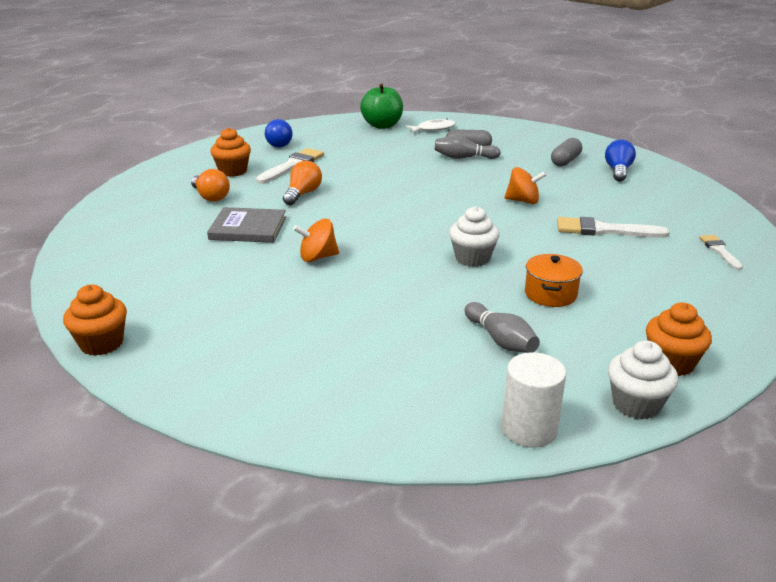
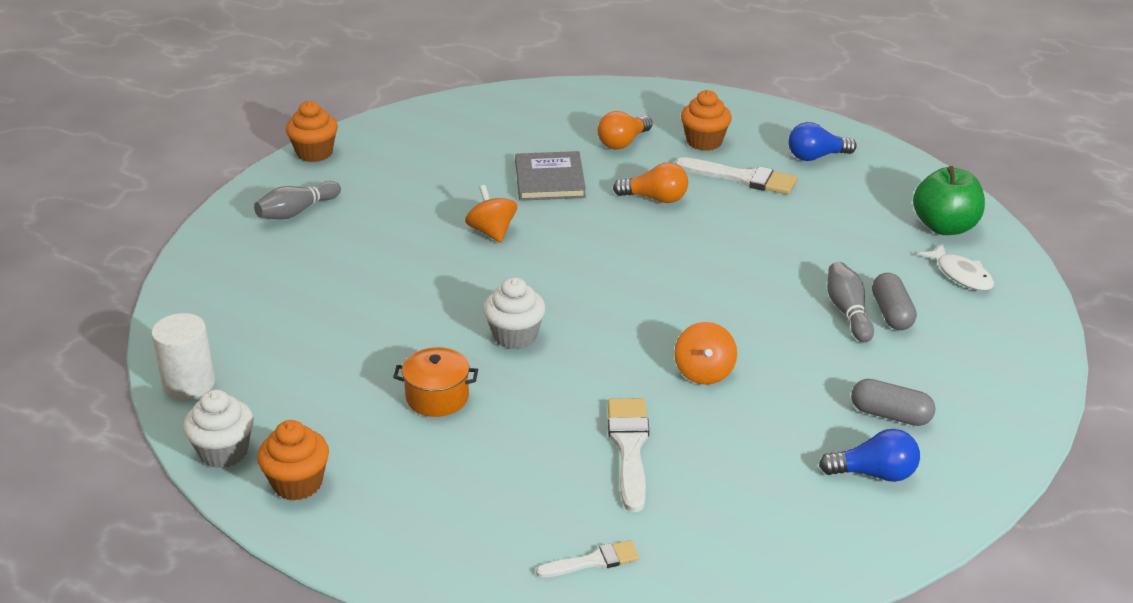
camera: 80 degrees right, 5 degrees up
(500, 340) = (335, 363): grey bowling pin -> grey bowling pin (297, 211)

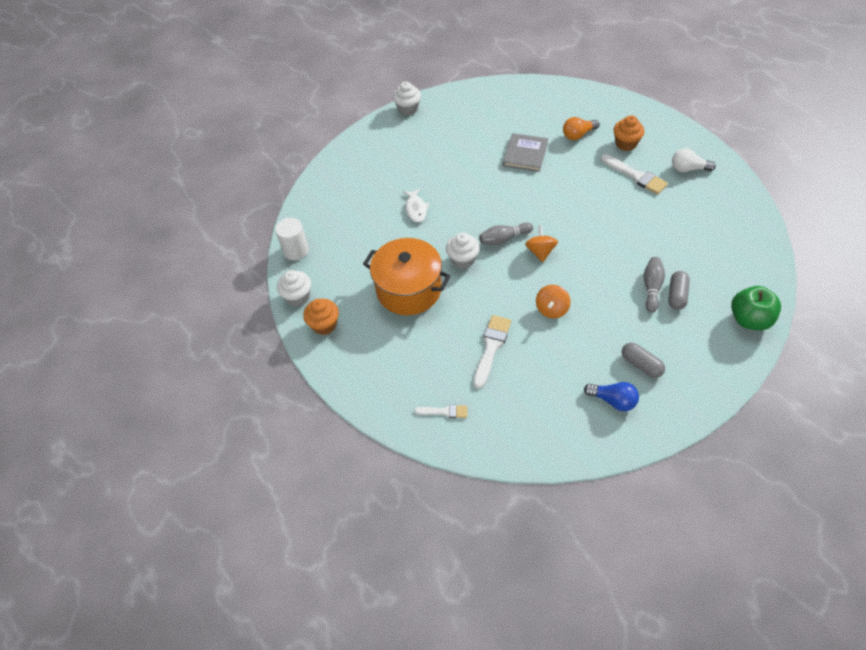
camera: 25 degrees right, 20 degrees up
(297, 211) = (384, 149): grey bowling pin -> grey bowling pin (504, 239)
(314, 153) = (408, 109): orange cupcake -> white cupcake
(437, 397) = (409, 289): orange pot -> orange pot, size x1.99
(492, 232) = (479, 185): orange spinning top -> orange spinning top (540, 251)
(655, 198) = (578, 180): orange light bulb -> none
(816, 157) = (688, 169): blue light bulb -> white light bulb
(945, 227) = (741, 240): green apple -> green apple (749, 319)
(961, 275) = (733, 277): white fish -> white fish (416, 209)

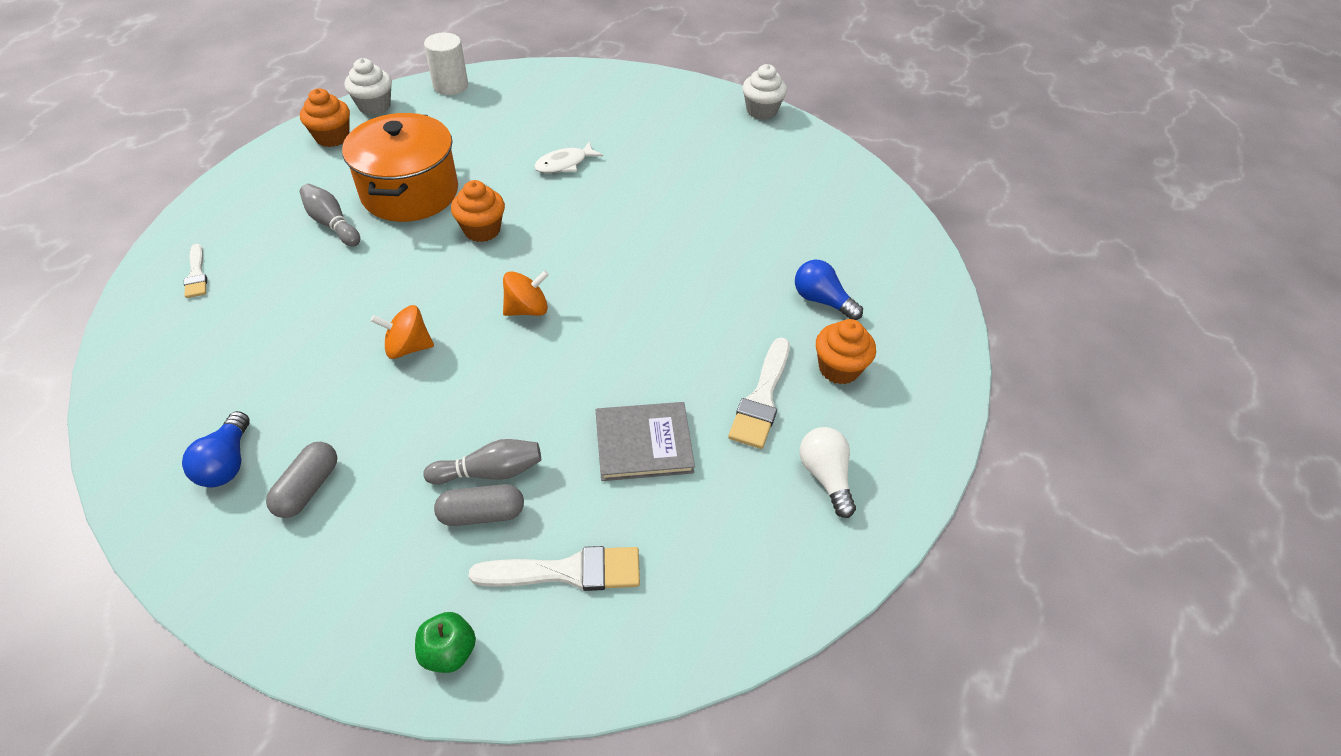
camera: 60 degrees right, 5 degrees down
(463, 260) = (482, 230): white cupcake -> orange cupcake
(491, 347) = (318, 296): white brush -> white brush (567, 571)
(504, 239) = (539, 263): grey bowling pin -> grey bowling pin (332, 224)
(525, 154) = (737, 247): grey book -> grey book (643, 443)
(578, 135) = (821, 300): orange light bulb -> blue light bulb
(749, 319) = (449, 652): green apple -> green apple, size x0.60

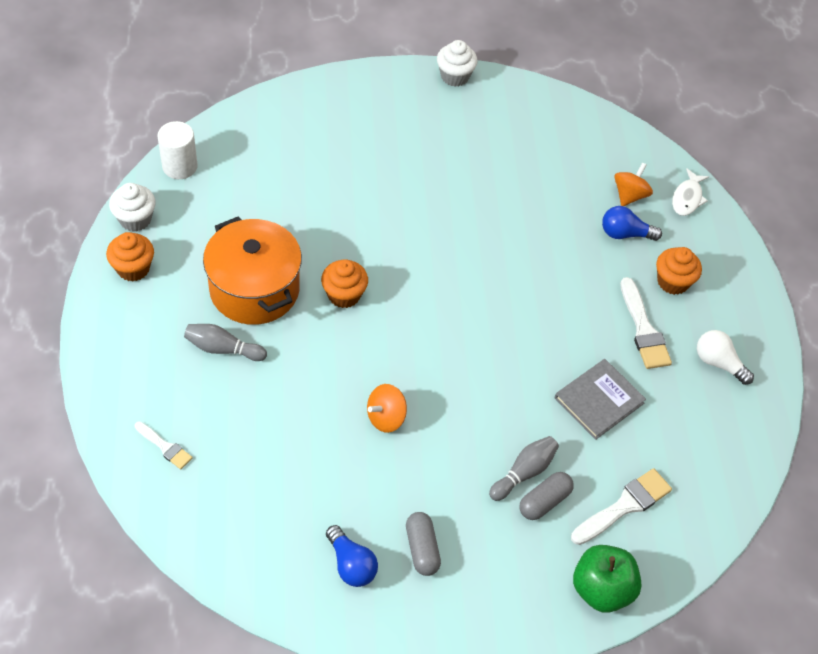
camera: 35 degrees left, 5 degrees up
(449, 652) = (601, 589): green apple -> green apple, size x1.67
(527, 309) = (439, 344): orange spinning top -> orange spinning top (629, 195)
(564, 164) = (349, 202): white fish -> white fish (687, 198)

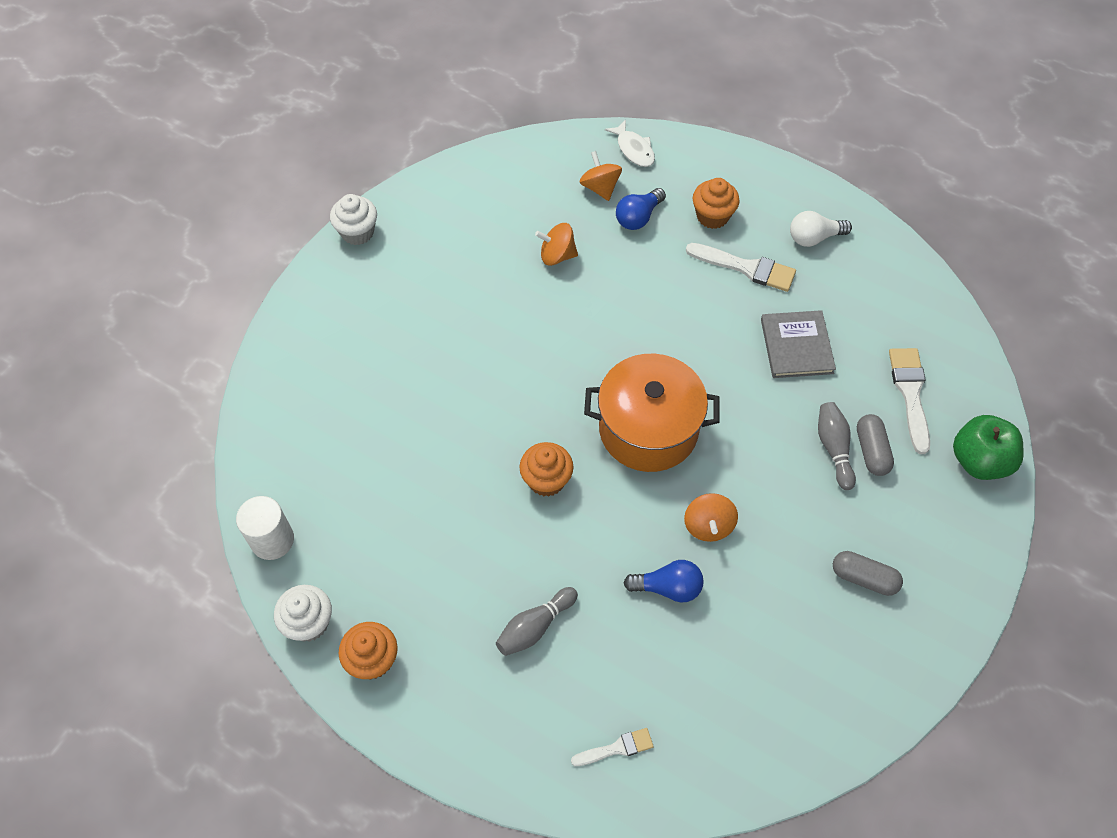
camera: 50 degrees left, 5 degrees up
(254, 289) = (483, 556): orange pot -> orange pot (648, 429)
(351, 564) = (847, 648): blue light bulb -> blue light bulb (668, 587)
(541, 201) = (557, 255): none -> orange spinning top

